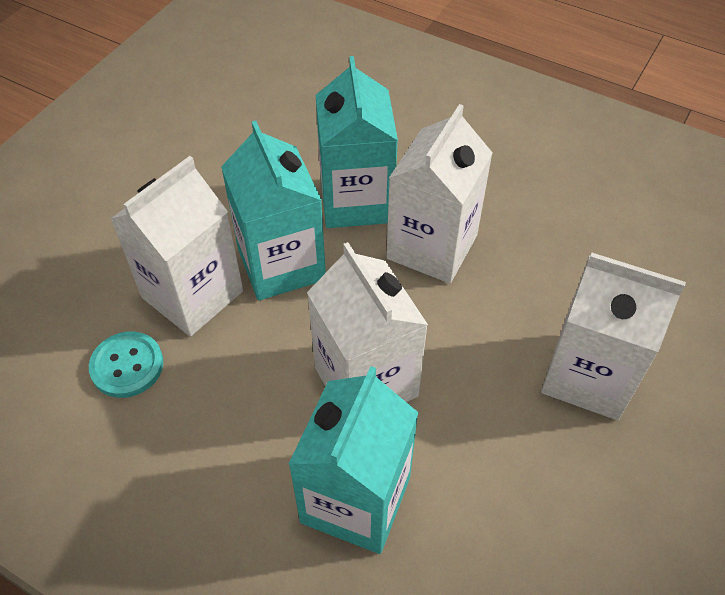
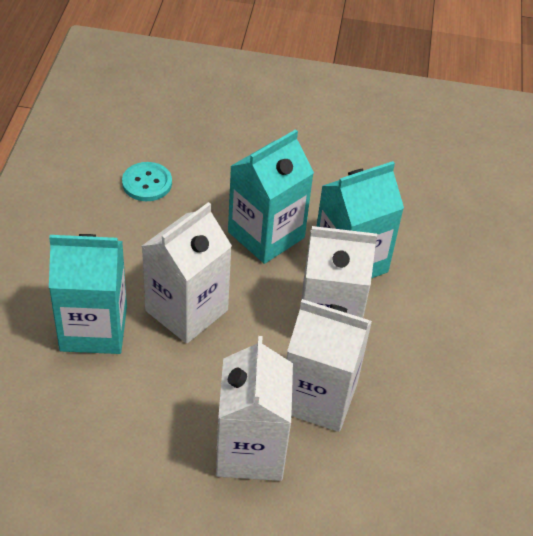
camera: 65 degrees right, 5 degrees down
(192, 294) = (217, 196): white carton -> white carton (319, 397)

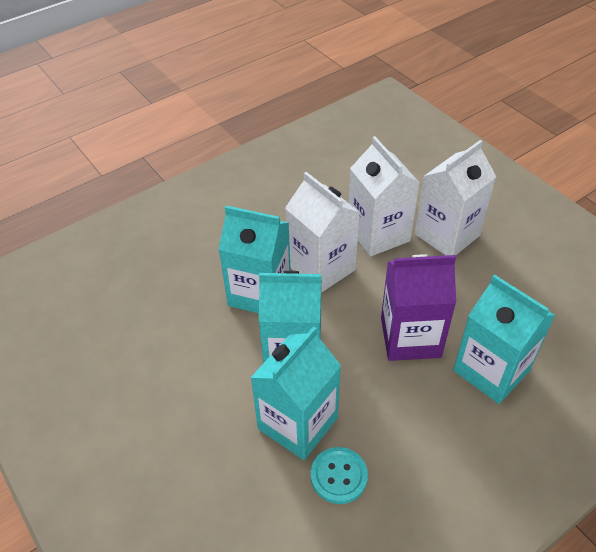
camera: 130 degrees left, 0 degrees up
(186, 310) = (410, 337): white carton -> purple carton
(208, 194) = (298, 423): none -> turquoise carton

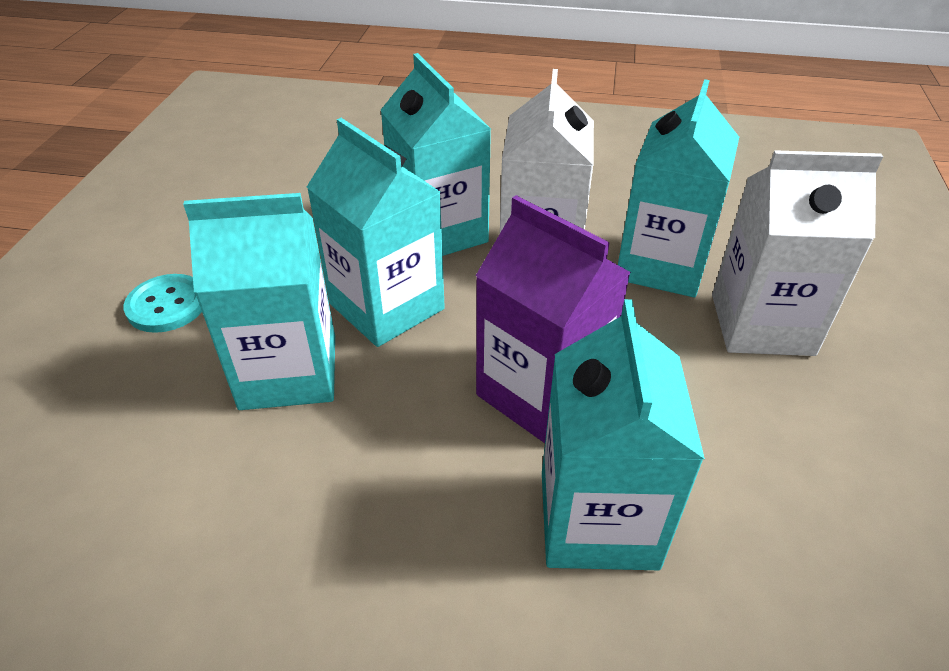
camera: 45 degrees right, 5 degrees down
(339, 476) = (243, 458): turquoise button -> turquoise button (167, 305)
(378, 234) = (661, 265): white carton -> turquoise carton

